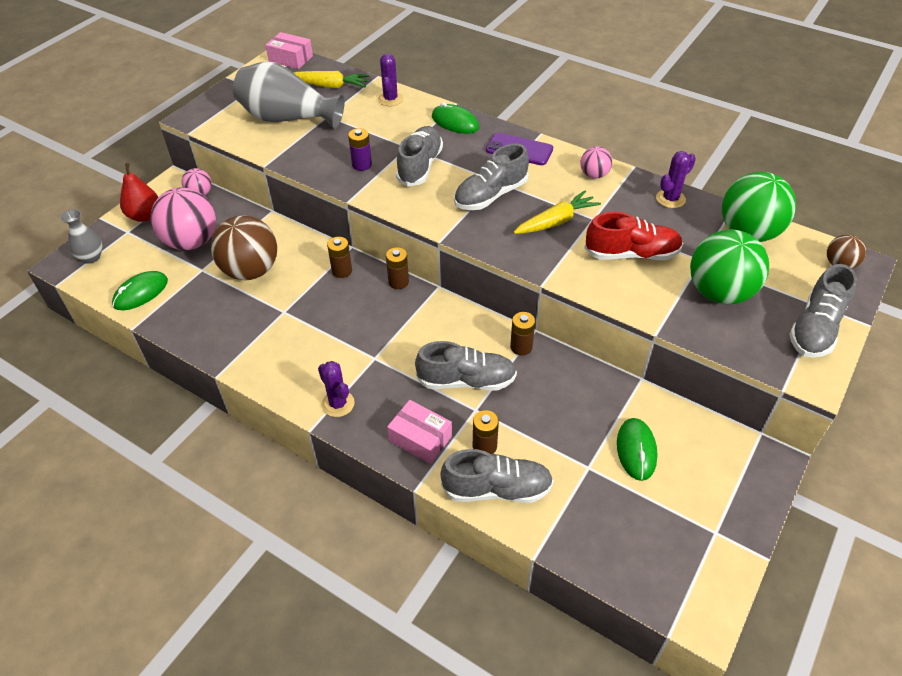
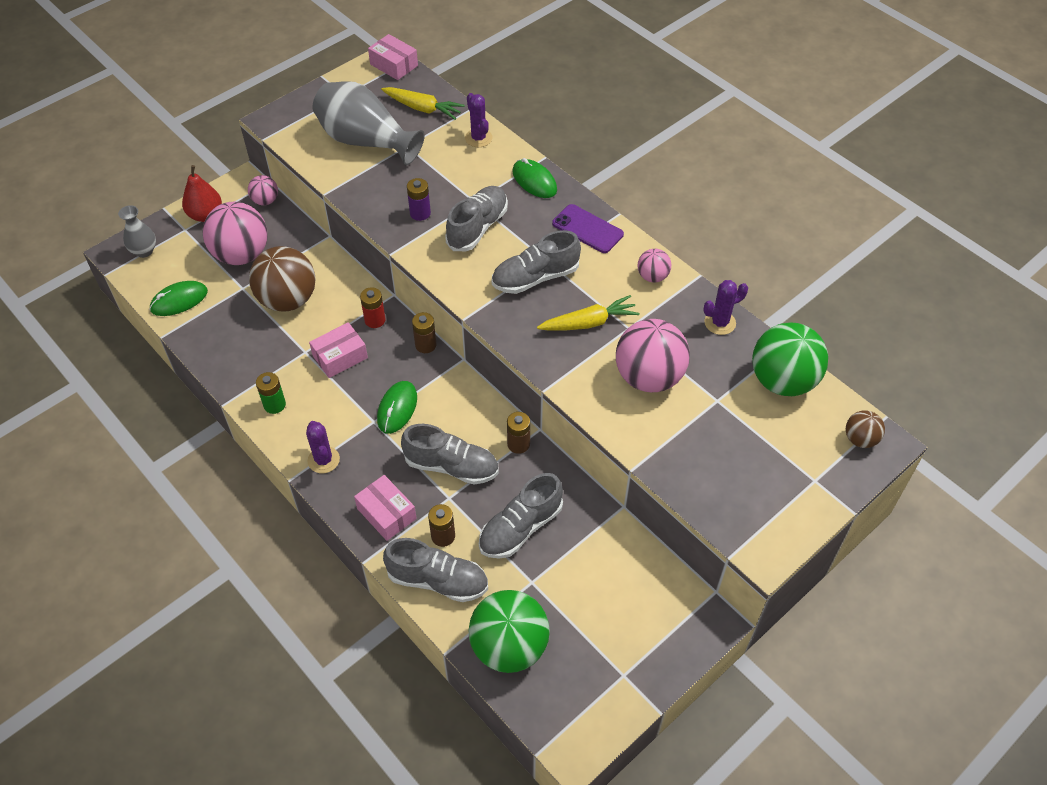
camera: 15 degrees right, 5 degrees up
(270, 365) = (274, 405): none -> green battery
(320, 309) = (340, 357): none -> pink box
(342, 271) = (375, 320): brown battery -> red battery
(390, 99) = (478, 138): purple cactus -> purple cactus turned 45 degrees counterclockwise
(631, 254) = (649, 377): red shoe -> pink ball
(636, 450) = (584, 577): green mouse -> green mouse (397, 408)
(719, 292) = (718, 441): green ball -> green ball (509, 646)
(815, 328) = (796, 502): grey shoe -> grey shoe (520, 528)

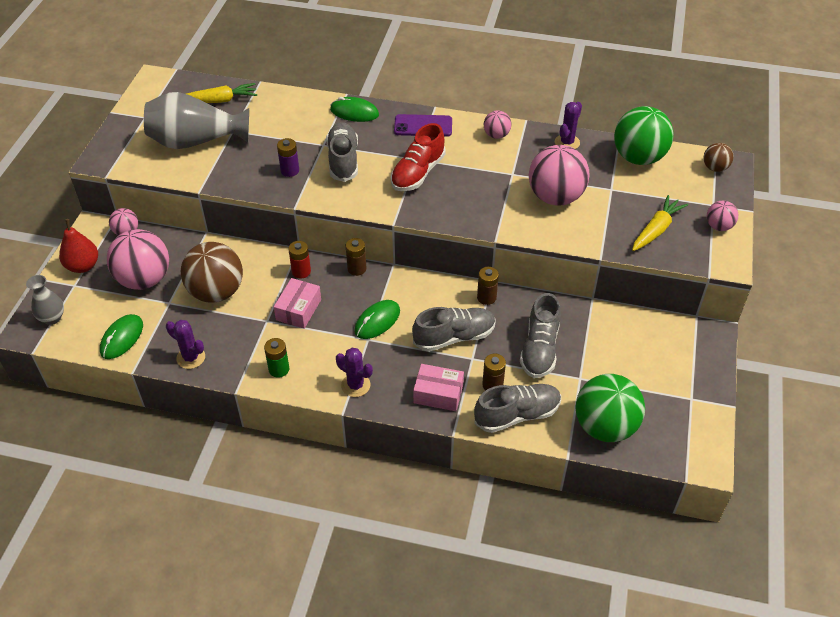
camera: 35 degrees left, 5 degrees down
(394, 65) = (165, 80): pink box -> none
(397, 408) = (377, 321): green mouse -> green mouse turned 60 degrees clockwise
(478, 138) = (284, 102): purple cactus -> purple cactus (191, 358)
(535, 277) = (418, 173): grey shoe -> red shoe
(589, 323) = (483, 183): yellow carrot -> yellow carrot (656, 229)
(796, 508) = (718, 226): none -> pink ball

